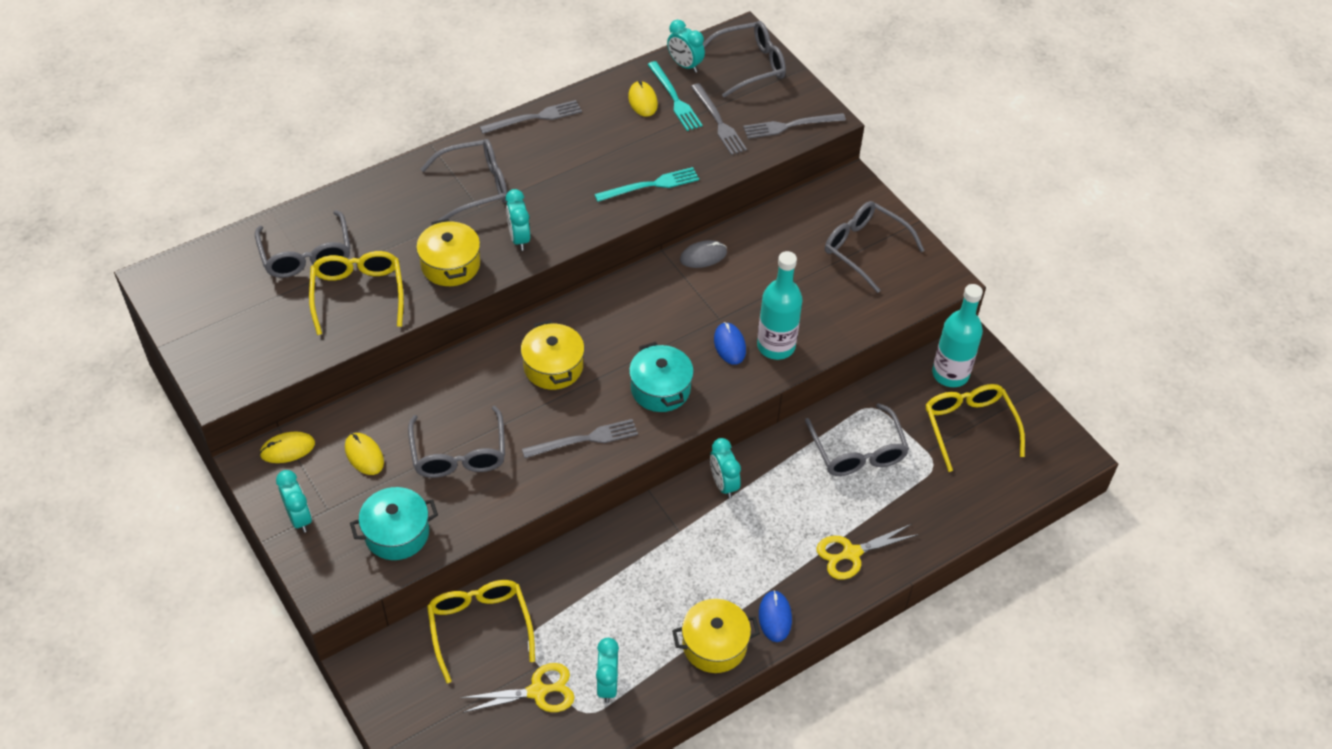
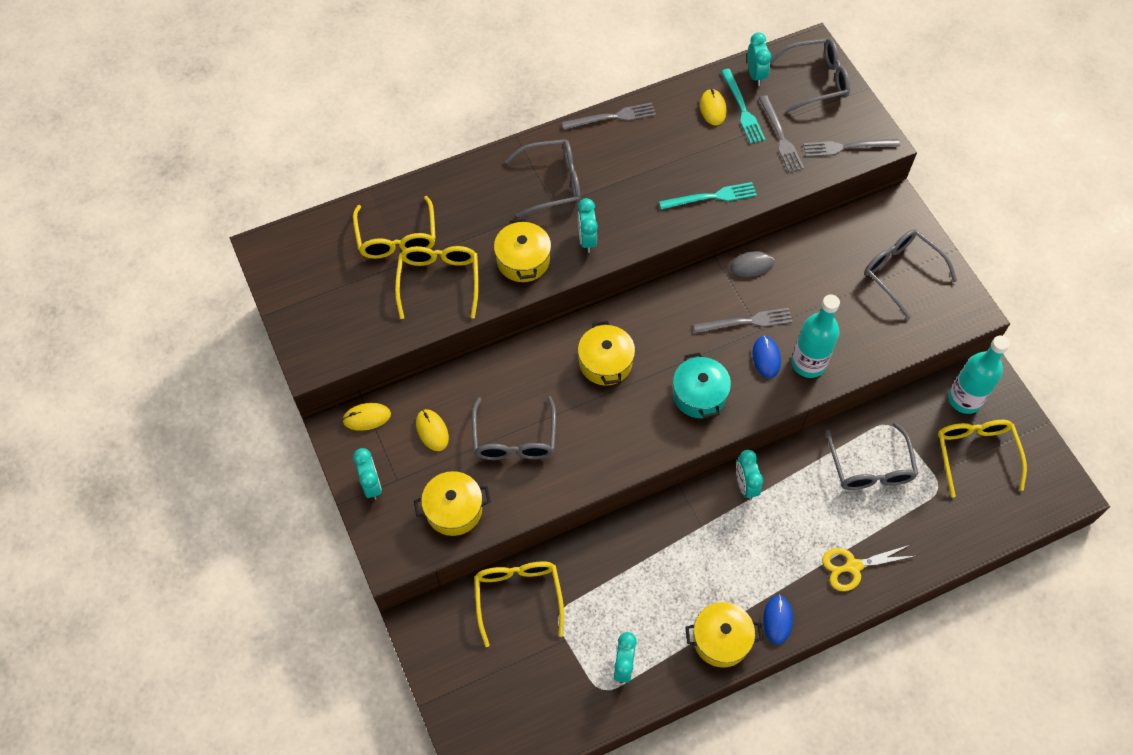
camera: 10 degrees right, 10 degrees up
(306, 254) = (397, 237): grey glasses -> yellow glasses
(397, 533) = (454, 510): turquoise pot -> yellow pot
(537, 691) = (562, 664): yellow scissors -> none
(584, 439) = (626, 437): grey fork -> grey fork (746, 322)
(685, 65) = (755, 75): turquoise clock -> turquoise clock turned 150 degrees counterclockwise

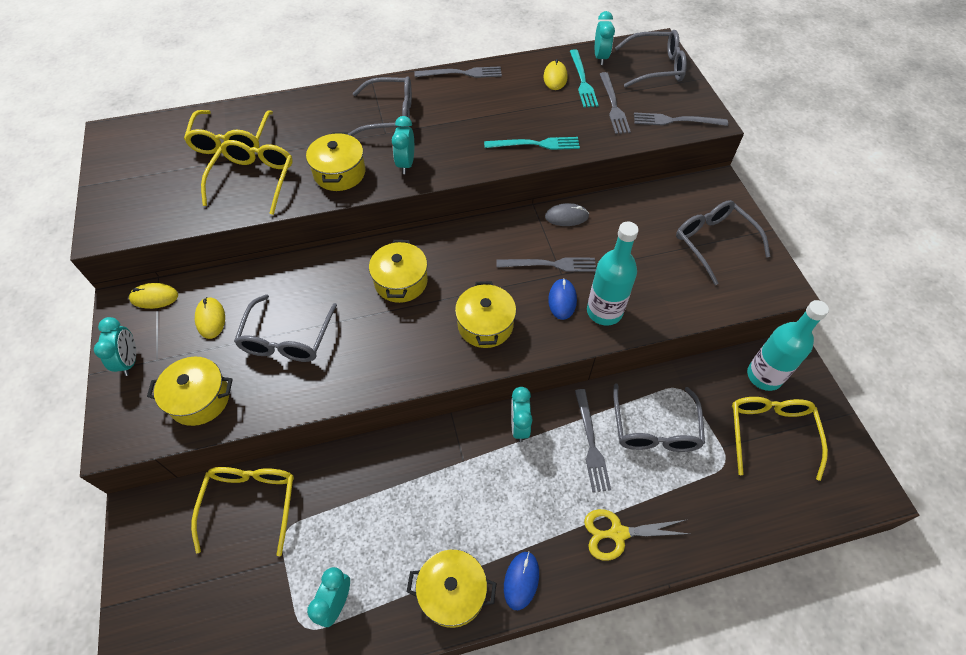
camera: 10 degrees right, 5 degrees down
(699, 395) = (485, 325): turquoise pot -> yellow pot
(814, 490) = (591, 443): none -> grey fork

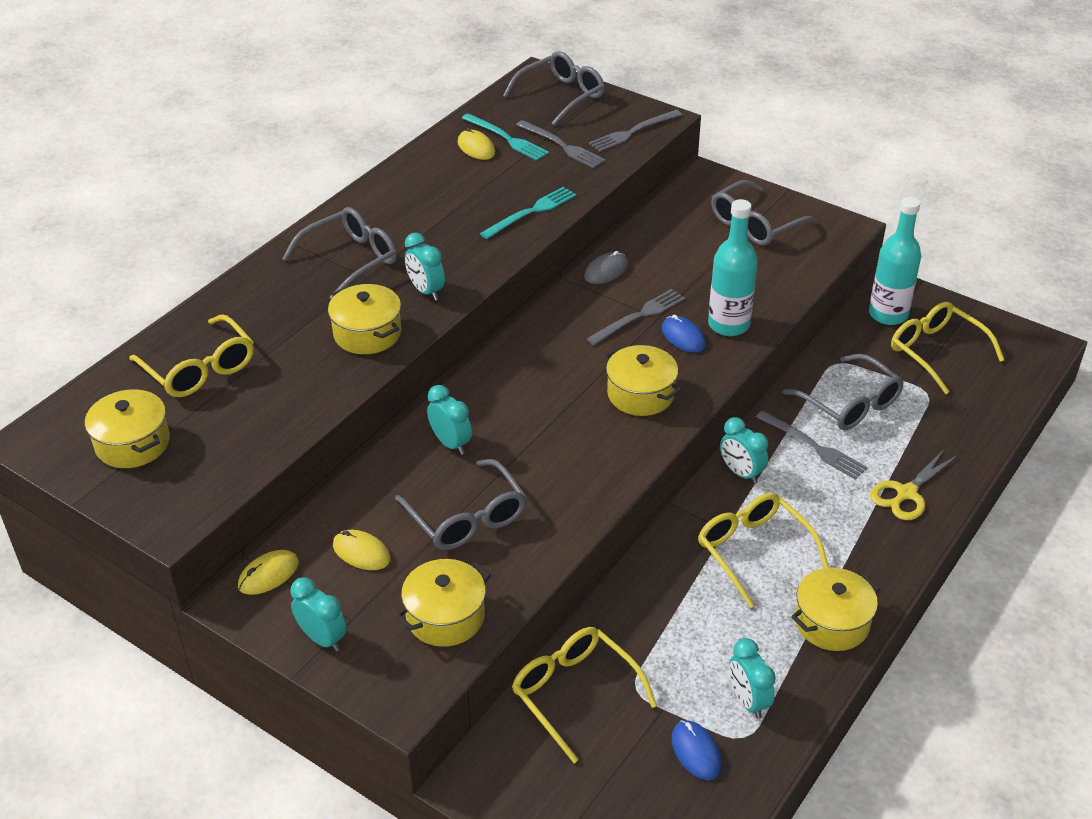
camera: 40 degrees left, 15 degrees down
(253, 181) = (281, 388): yellow glasses -> yellow glasses (754, 552)
(401, 281) = (517, 408): yellow pot -> yellow pot (133, 443)
(461, 73) = (375, 188): grey fork -> none
(521, 580) = (873, 575): blue mouse -> blue mouse (696, 752)
(600, 57) = (498, 111): turquoise clock -> turquoise clock (451, 443)
(714, 243) = (756, 224): grey glasses -> grey glasses turned 60 degrees counterclockwise

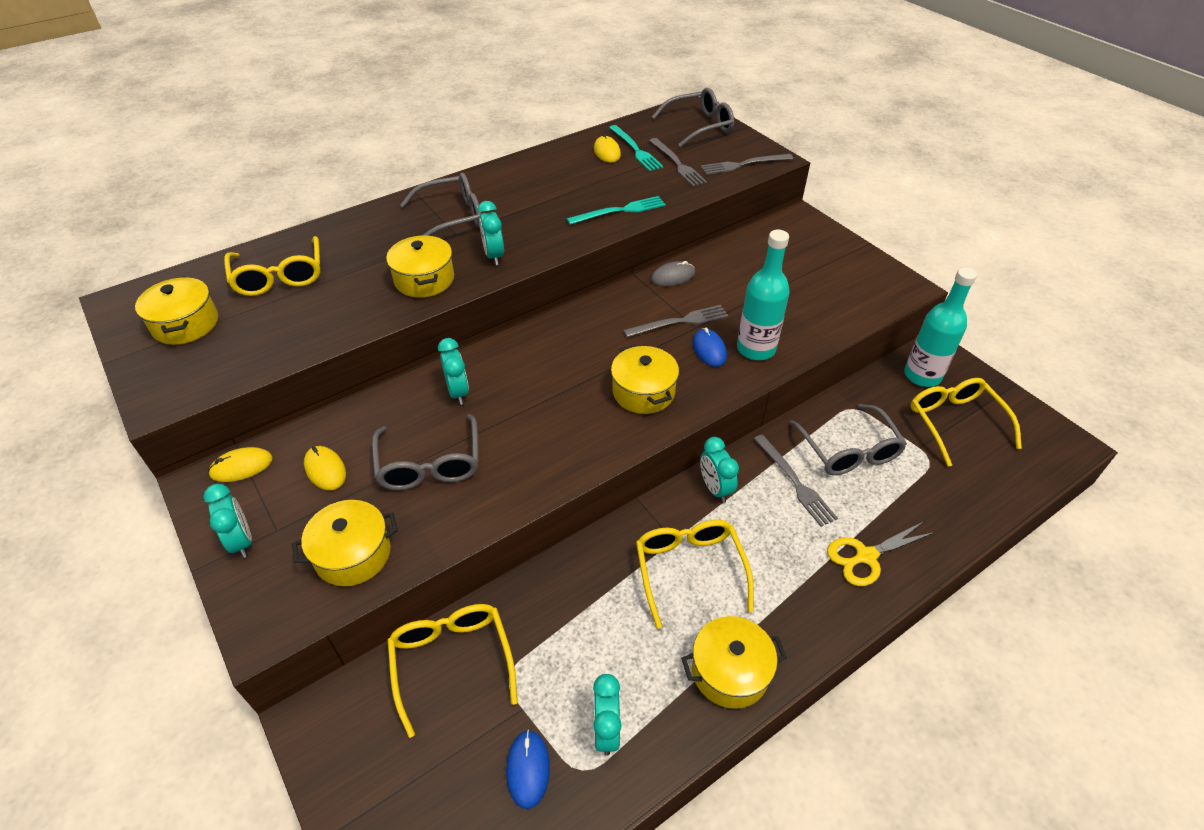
camera: 20 degrees right, 5 degrees up
(756, 224) = (825, 266): grey glasses -> none

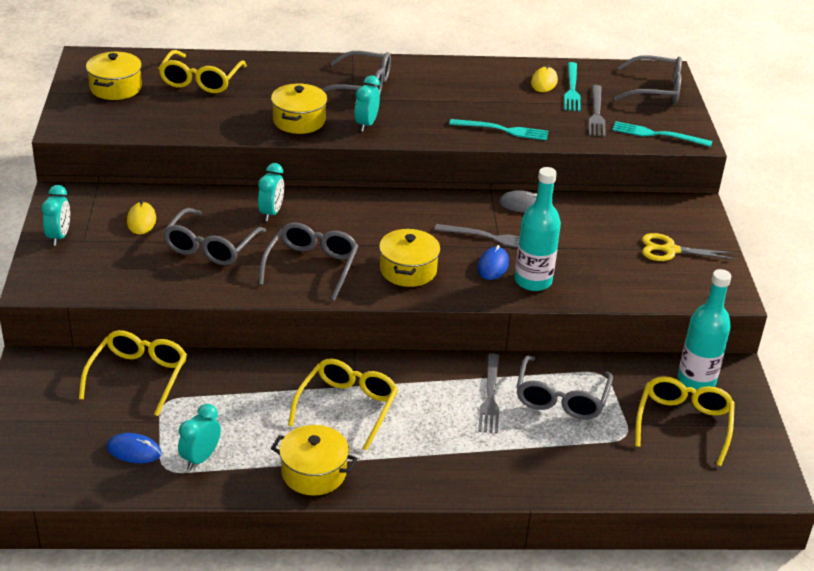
camera: 30 degrees right, 10 degrees down
(241, 466) = (91, 196): yellow mouse -> none
(353, 554) = (118, 274): yellow pot -> none
(528, 769) = (134, 451): blue mouse -> blue mouse turned 75 degrees clockwise
(552, 435) = (311, 267): none -> grey glasses
(715, 488) = (421, 371): turquoise clock -> none
(743, 164) = (657, 135): grey fork -> turquoise fork
(866, 556) = (492, 465): yellow scissors -> yellow scissors (670, 250)

